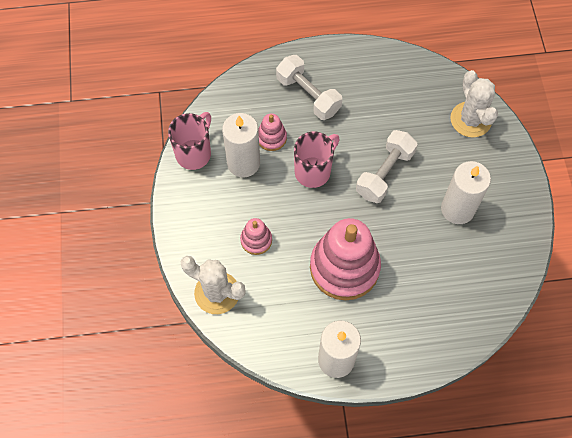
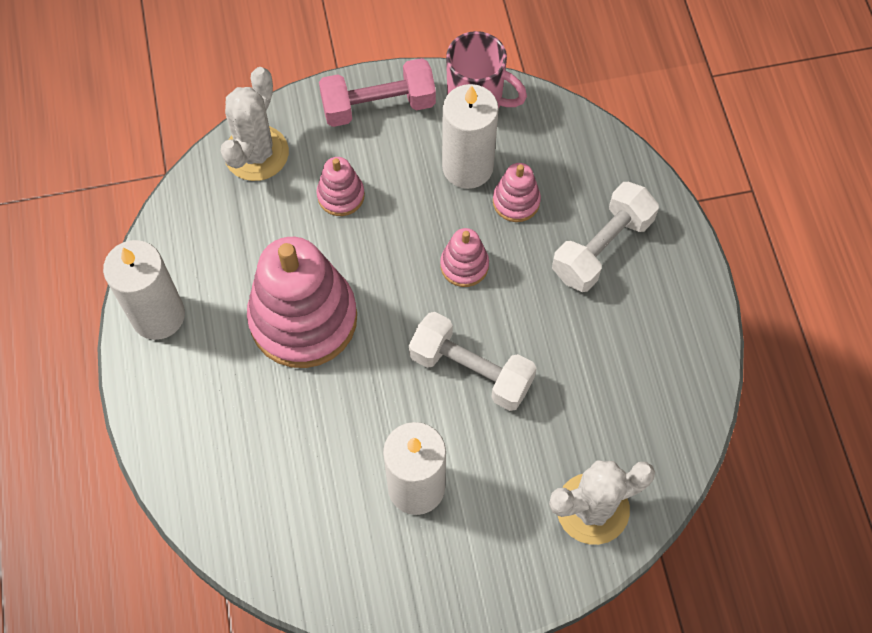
camera: 85 degrees right, 0 degrees up
(189, 213) = (378, 106): none -> pink dumbbell
(314, 171) = (464, 265): pink mug -> pink stacking toy

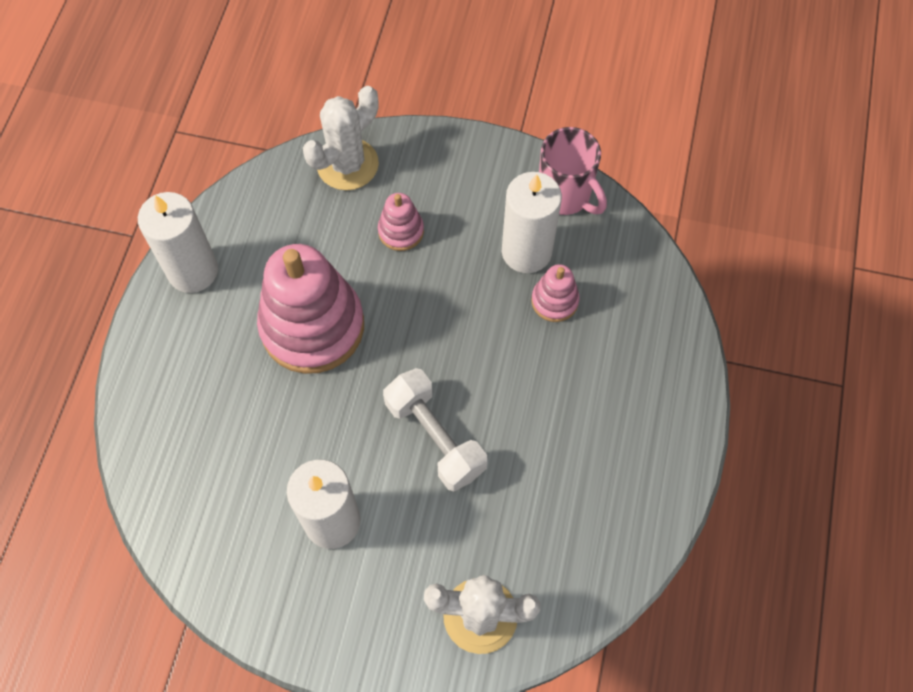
camera: 25 degrees right, 0 degrees up
(378, 106) = (475, 165): pink dumbbell -> none
(464, 265) = (478, 339): pink stacking toy -> none
(602, 247) = (613, 376): white dumbbell -> none

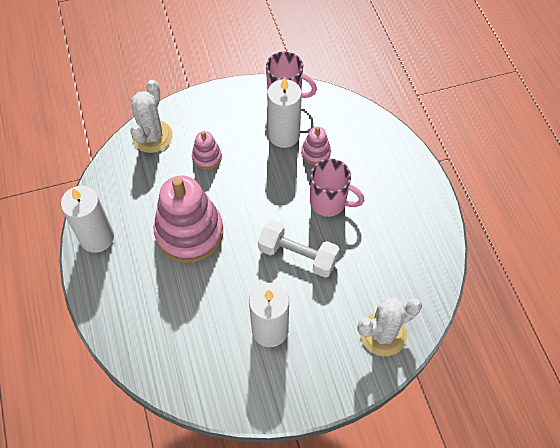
camera: 30 degrees left, 5 degrees down
(527, 384) = (329, 202): none -> pink mug

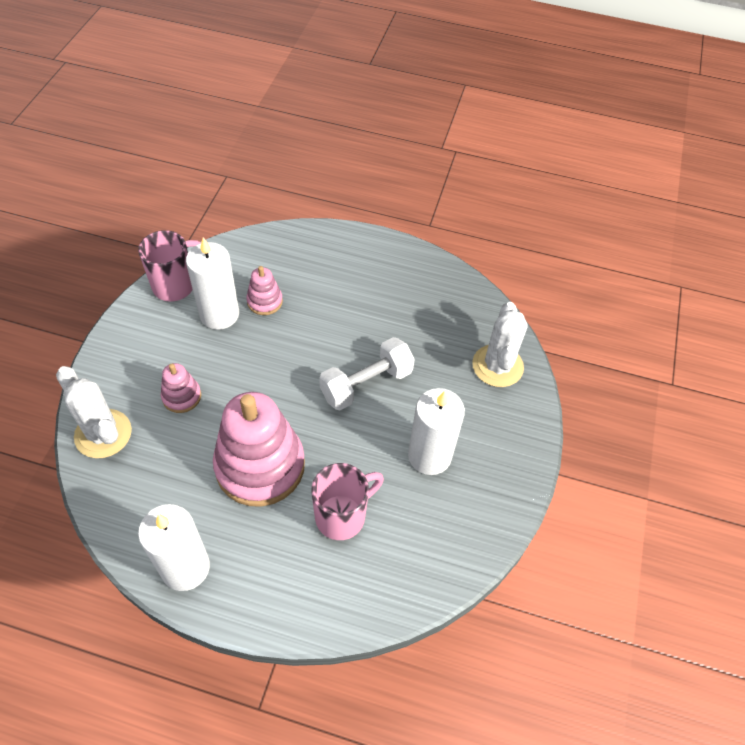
camera: 60 degrees left, 5 degrees down
(329, 202) = (329, 324): pink mug -> pink mug (342, 516)

